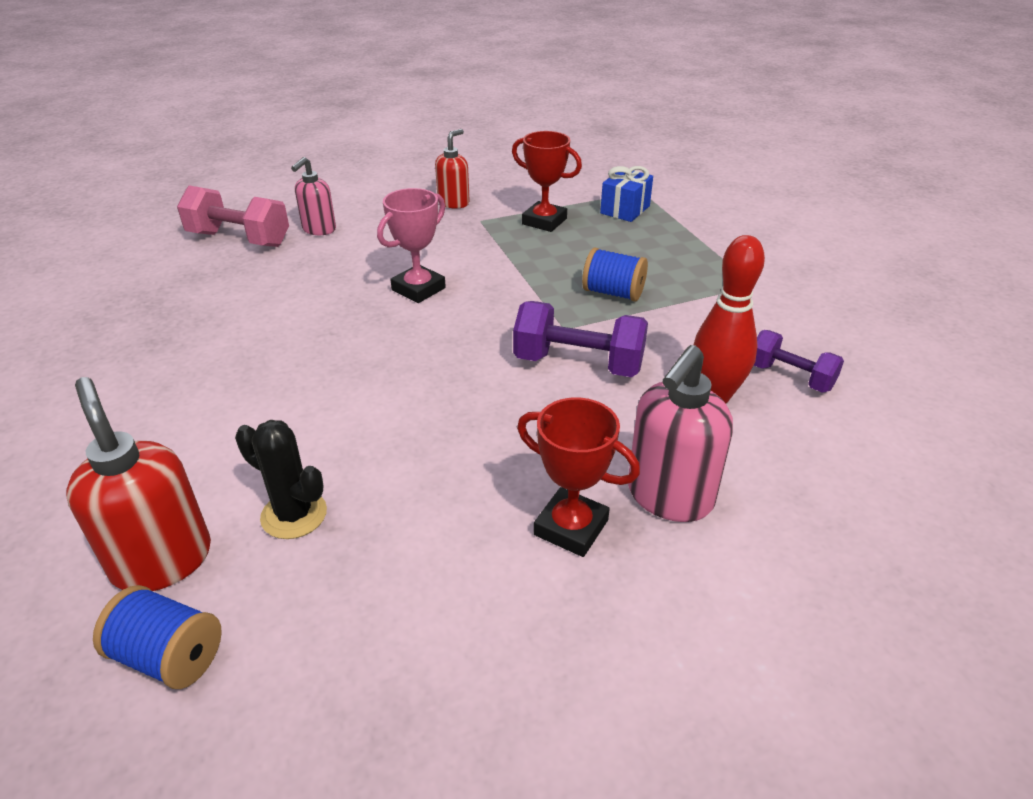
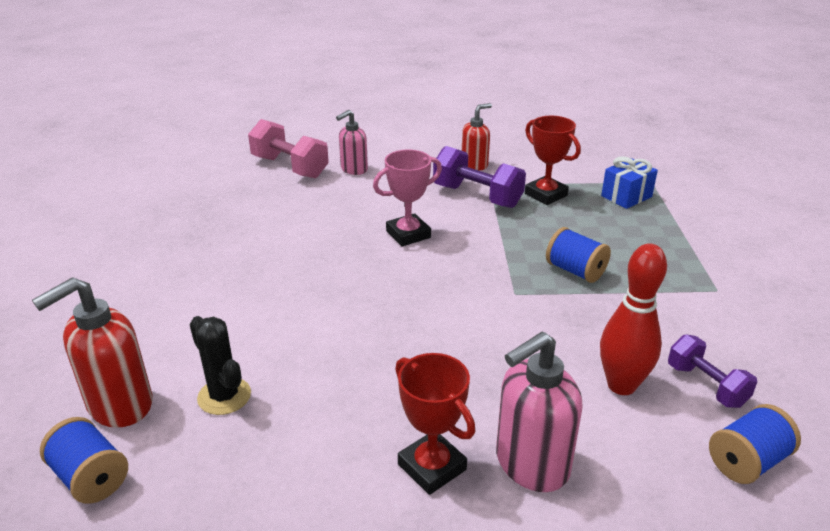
camera: 20 degrees right, 5 degrees down
(162, 560) = (119, 405): red soap dispenser -> red soap dispenser turned 120 degrees counterclockwise
(578, 364) = (511, 328): purple dumbbell -> purple dumbbell (477, 196)
(860, 439) = (747, 461): none -> blue spool

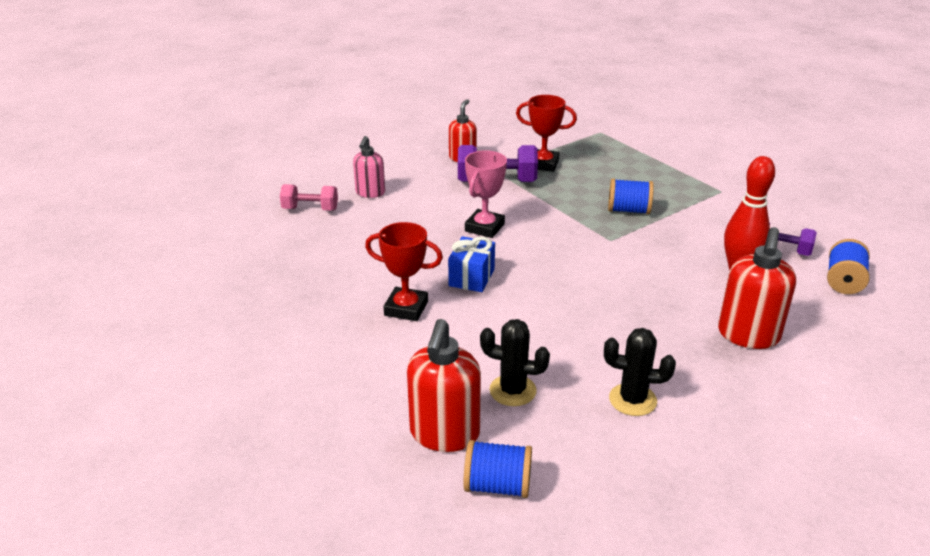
camera: 35 degrees left, 0 degrees up
(290, 167) = (310, 209): pink dumbbell -> pink dumbbell, size x0.65
(314, 466) = (632, 400): none -> black cactus
(432, 467) = (699, 364): red trophy -> red trophy (406, 308)
(531, 464) = (748, 335): pink soap dispenser -> red soap dispenser
(626, 196) = (597, 147): blue gift -> blue gift (471, 277)

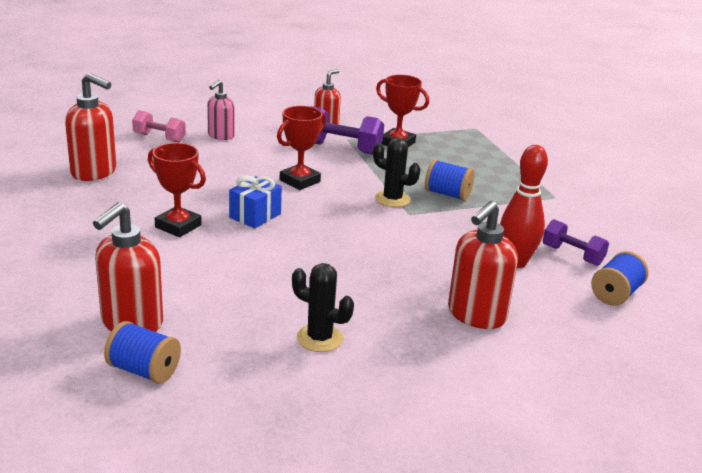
camera: 15 degrees right, 5 degrees down
(274, 265) = (94, 172): none -> red soap dispenser
(484, 227) = (299, 181): pink trophy -> red trophy
(512, 390) = (217, 306): black cactus -> black cactus (392, 199)

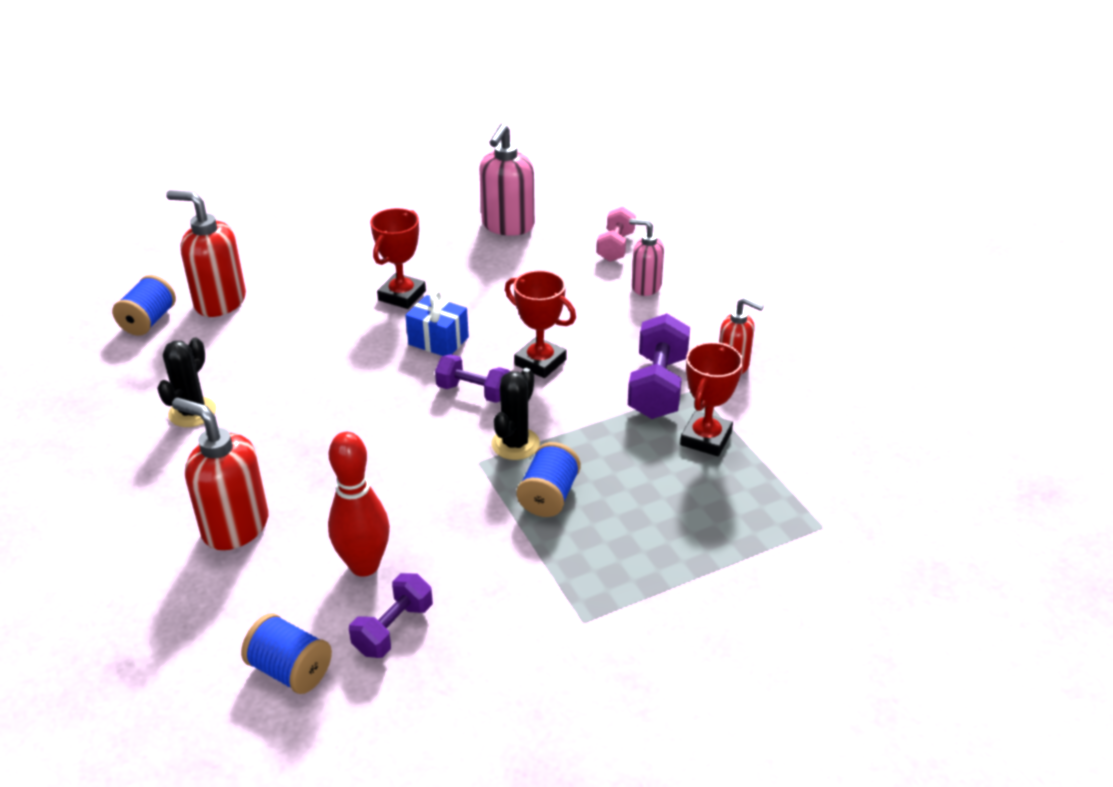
camera: 85 degrees right, 10 degrees up
(94, 172) = (507, 226): red soap dispenser -> pink soap dispenser
(328, 208) = (474, 392): none -> purple dumbbell

